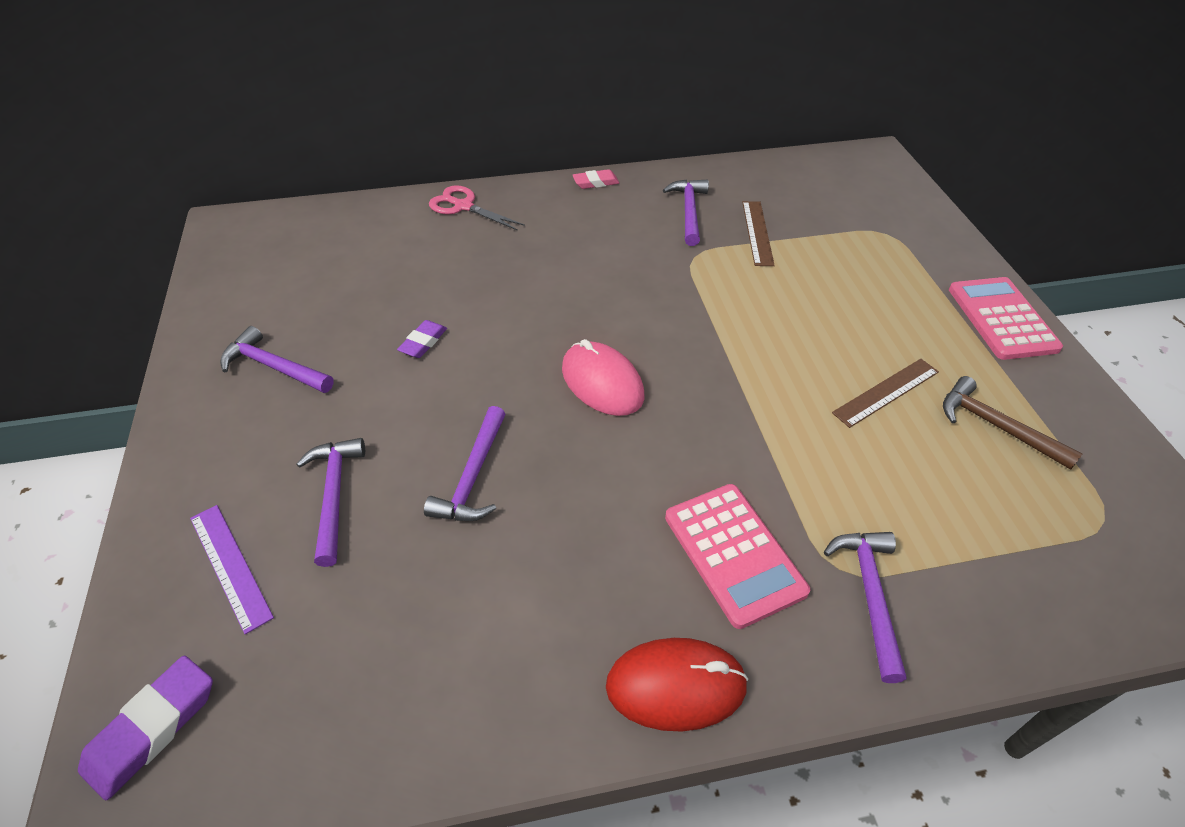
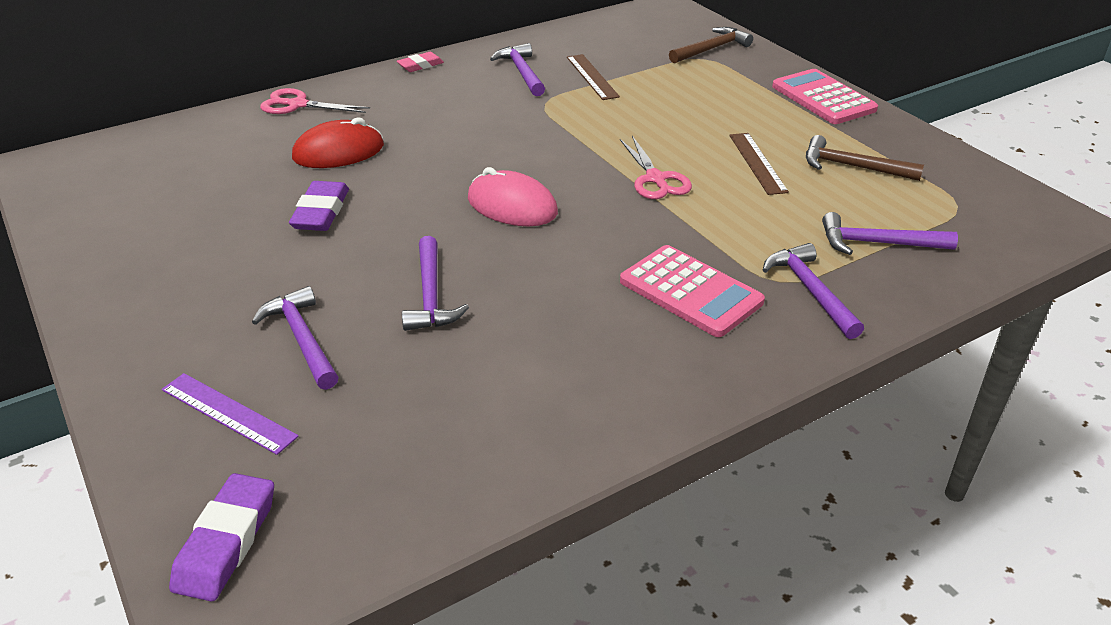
camera: 20 degrees left, 10 degrees down
(274, 367) = (174, 261): purple hammer -> purple hammer (877, 243)
(423, 342) = (321, 212): purple eraser -> purple eraser, size x1.57
(676, 686) = (689, 384): red mouse -> red mouse (338, 152)
(764, 385) = (655, 179): none -> pink scissors
(886, 392) = (757, 163): brown ruler -> brown ruler turned 45 degrees counterclockwise
(901, 223) = (711, 49): none -> brown hammer

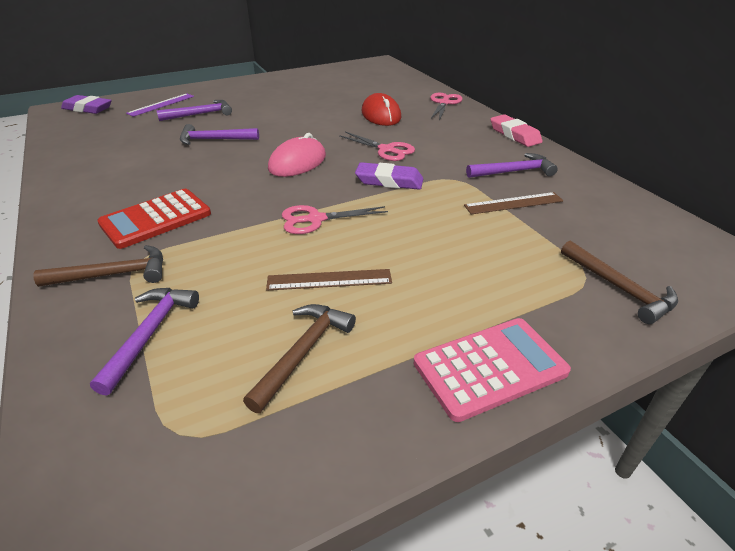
camera: 95 degrees right, 0 degrees up
(321, 212) = (312, 113): purple eraser -> purple eraser (389, 181)
(420, 65) = (514, 135): pink eraser -> pink eraser, size x1.57
(467, 144) = (386, 150): none -> pink scissors
(690, 292) = (156, 219): pink calculator -> red calculator
(810, 291) = (114, 274): purple hammer -> brown hammer

